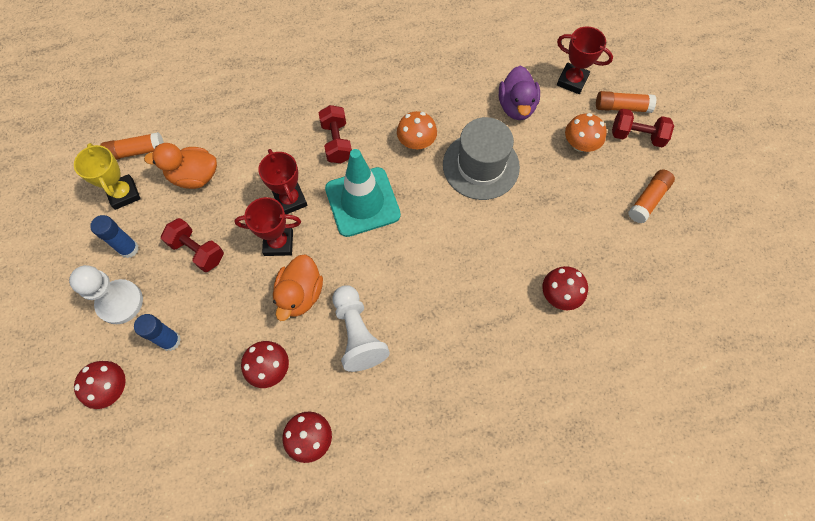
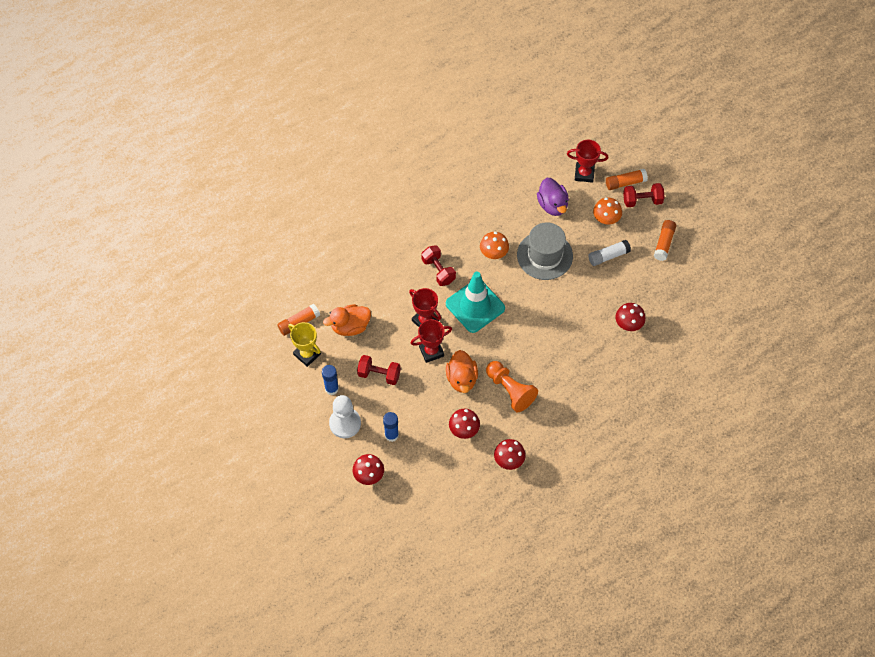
camera: 20 degrees left, 5 degrees down
(357, 334) = (510, 390): white pawn -> orange pawn
(565, 193) = (608, 256): none -> white glue stick

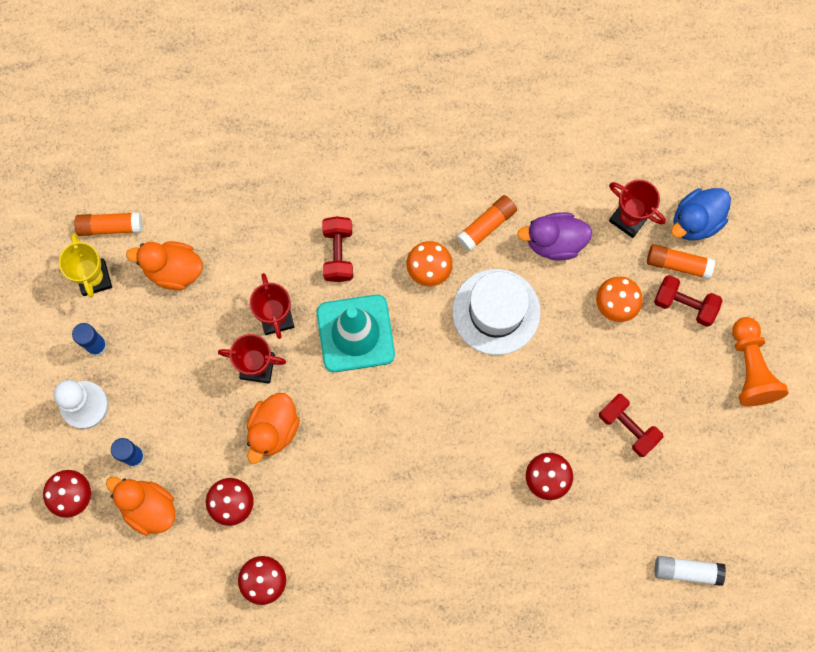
camera: 30 degrees right, 15 degrees up
(379, 374) = (169, 360): red dumbbell -> red dumbbell (628, 427)
(417, 457) = (148, 507): none -> orange duck
(510, 390) = (326, 483): orange pawn -> orange pawn (751, 368)
(544, 255) = (496, 311): grey hat -> white hat
(552, 205) = (554, 241): purple duck -> purple duck turned 75 degrees clockwise
(608, 256) = (583, 362): white glue stick -> white glue stick (687, 571)
(620, 157) = (696, 221): none -> blue duck
(664, 243) = (674, 386): orange glue stick -> orange glue stick (486, 225)

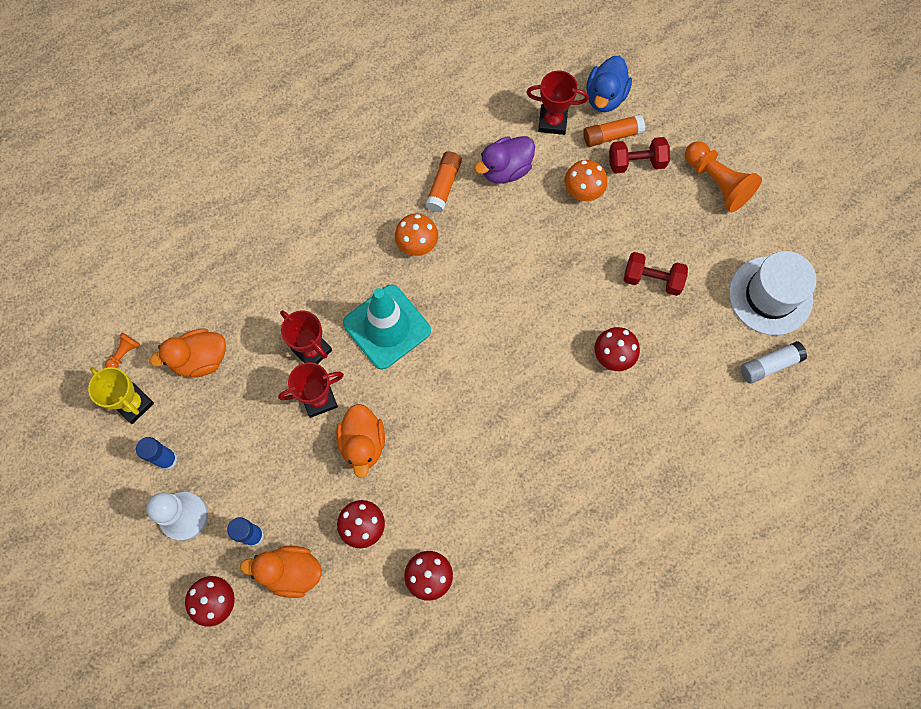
camera: 30 degrees left, 5 degrees down
(110, 226) = (124, 353): orange glue stick -> orange pawn
(338, 253) = (335, 271): red dumbbell -> none
(496, 311) = (492, 247): white hat -> white hat (770, 295)

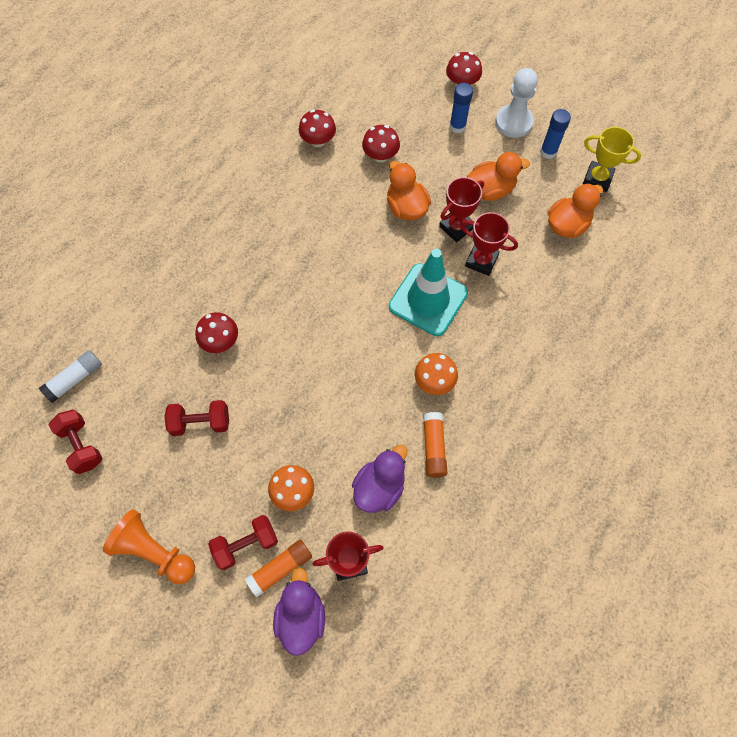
camera: 160 degrees right, 5 degrees down
(124, 353) = (629, 210): orange pawn -> none
(291, 572) = (419, 114): orange duck -> orange duck (490, 190)
(605, 96) = (301, 616): blue duck -> purple duck
(770, 295) = (81, 445): white hat -> red dumbbell

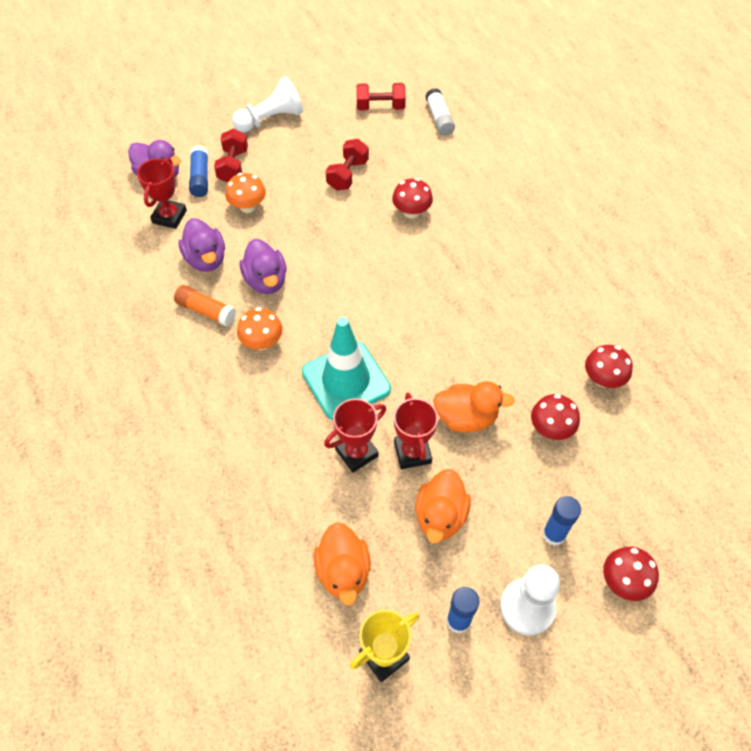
camera: 120 degrees right, 10 degrees down
(154, 551) = (271, 119): orange pawn -> white pawn
(280, 568) = (200, 177): orange glue stick -> blue glue stick
(371, 418) = (266, 281): none -> purple duck

